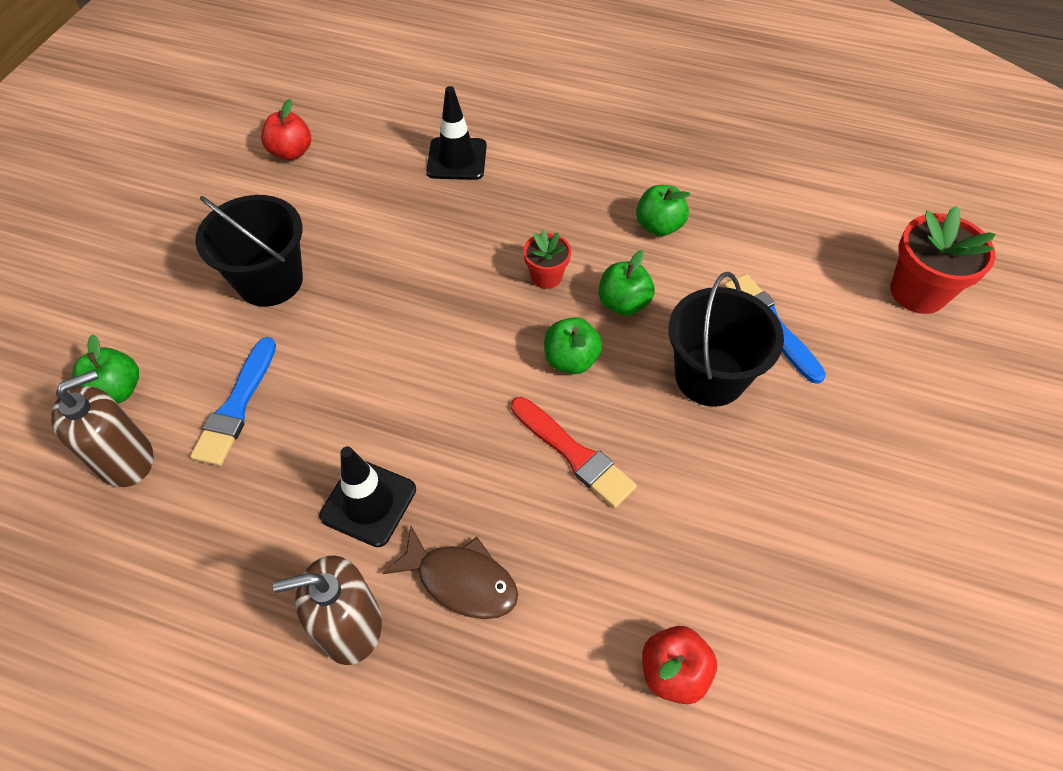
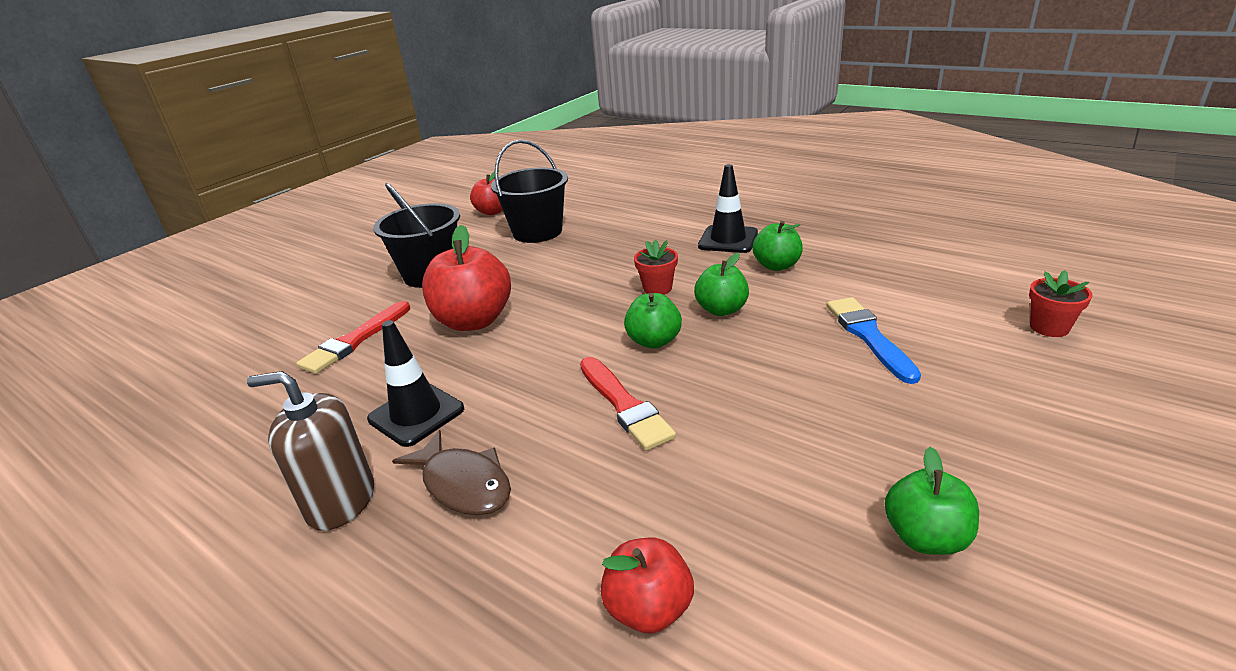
camera: 20 degrees right, 25 degrees down
(117, 391) = (277, 323): green apple -> green apple (925, 537)
(126, 459) = (251, 362): brown soap dispenser -> none
(236, 406) = (355, 340): blue brush -> red brush
(363, 355) = (474, 321): none -> red apple
(457, 159) = (616, 220): black traffic cone -> black traffic cone (728, 240)
(710, 376) = (790, 366): black bucket -> black bucket (537, 232)
(918, 292) = (1049, 327): red flower pot -> red flower pot, size x0.57

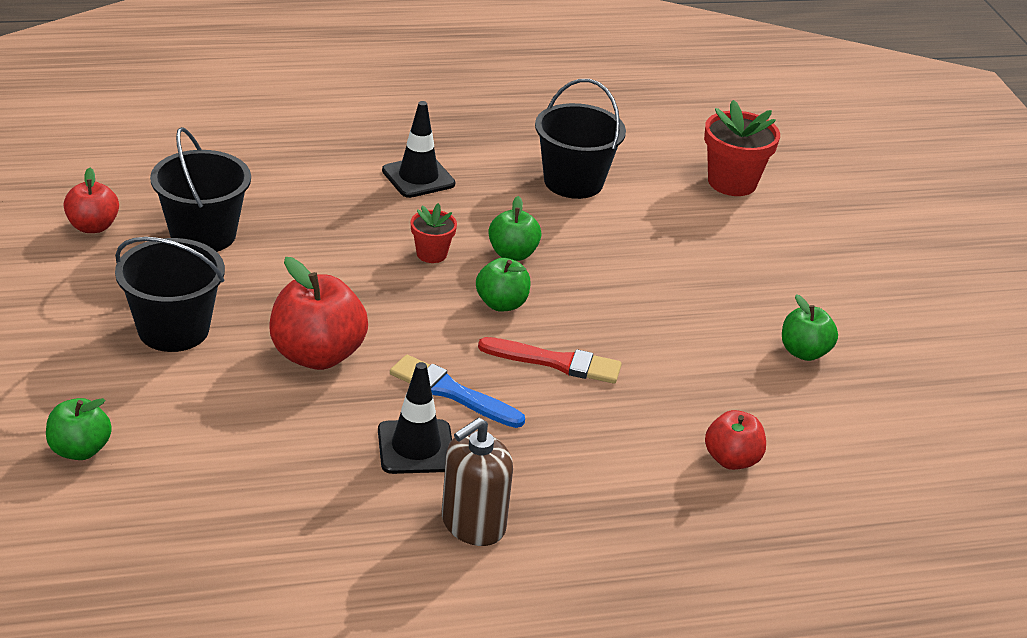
camera: 55 degrees left, 5 degrees up
(355, 340) = (233, 425): red brush -> none
(463, 484) = (535, 466): brown fish -> none
(776, 266) = (498, 192): green apple -> green apple (80, 450)
(859, 277) = (573, 182): none -> black bucket
(869, 336) = (639, 234): blue brush -> blue brush (452, 392)
(1049, 327) = (732, 182): red flower pot -> red flower pot, size x1.76

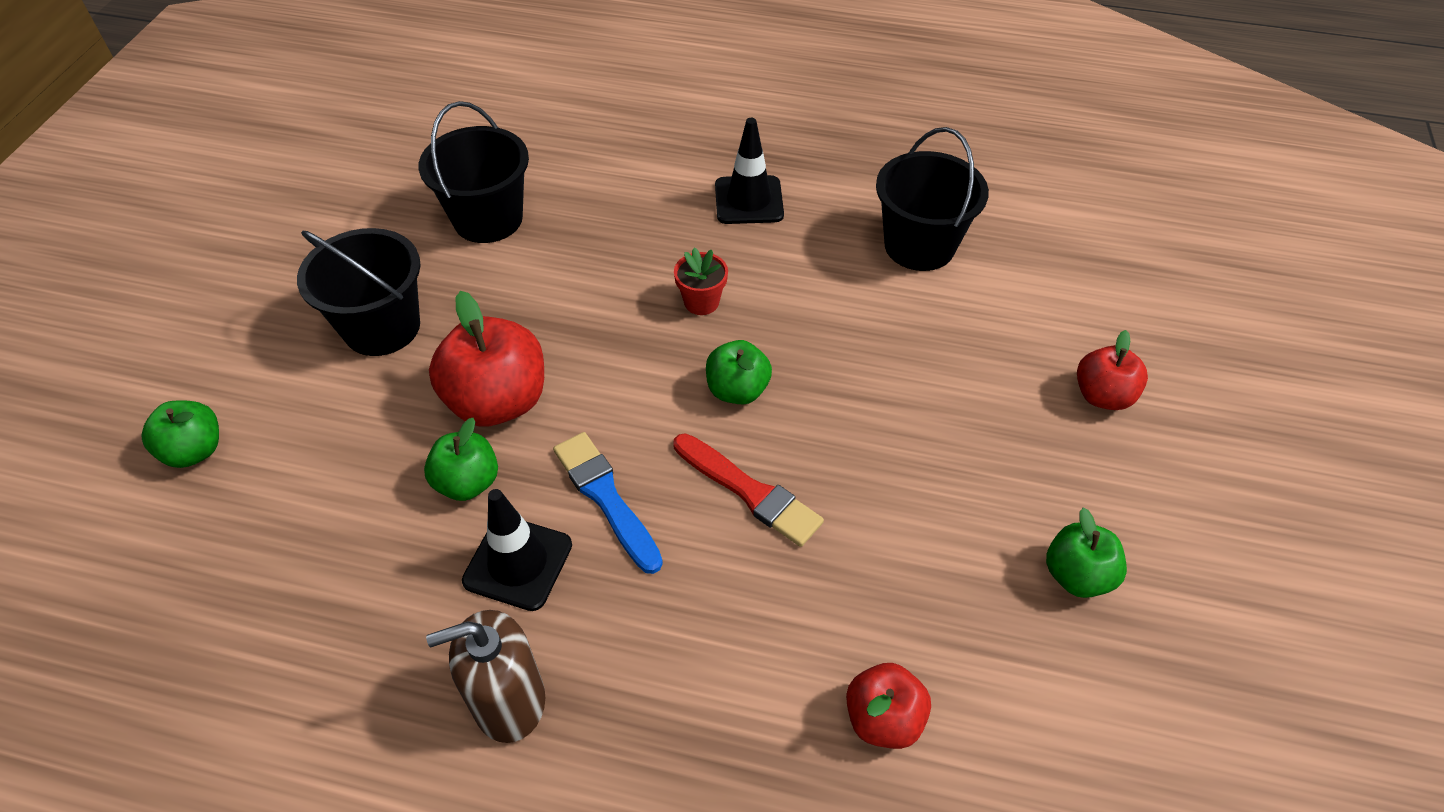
camera: 30 degrees right, 15 degrees up
(93, 226) = (395, 184): red apple -> red apple (1102, 396)
(512, 254) = (791, 325): green apple -> green apple (467, 482)
(732, 182) = (1116, 292): red flower pot -> none

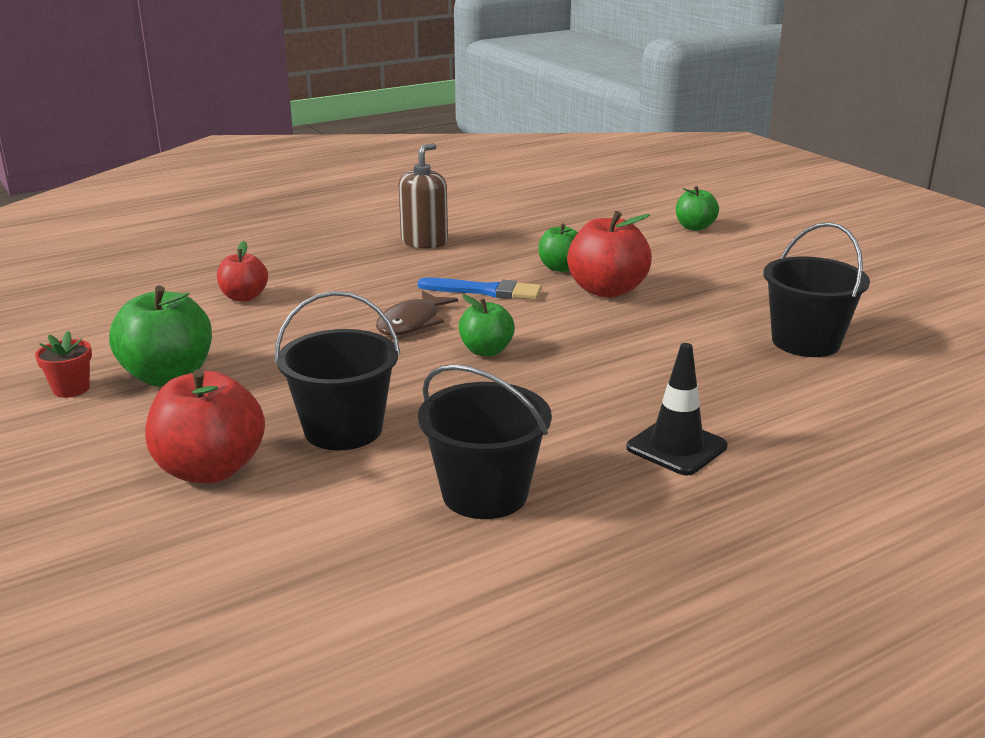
camera: 135 degrees right, 25 degrees down
(382, 327) = (728, 282): black bucket -> black bucket (343, 429)
(518, 563) = (488, 263): black traffic cone -> none
(701, 302) = (586, 374): red flower pot -> red flower pot (71, 389)
(749, 492) = (412, 323): red brush -> brown fish
(1077, 575) = (168, 376): green apple -> green apple, size x1.66
(1102, 396) = (210, 469): red apple -> red apple, size x1.66

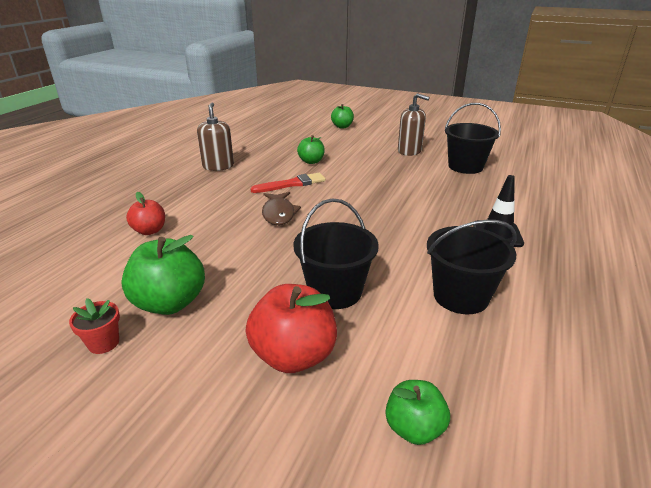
camera: 35 degrees left, 5 degrees up
(485, 291) = (292, 184): blue brush -> red brush
(486, 351) = (341, 216): green apple -> green apple (414, 428)
(607, 290) = (350, 167): red apple -> none
(746, 292) = (409, 151): none -> brown soap dispenser

